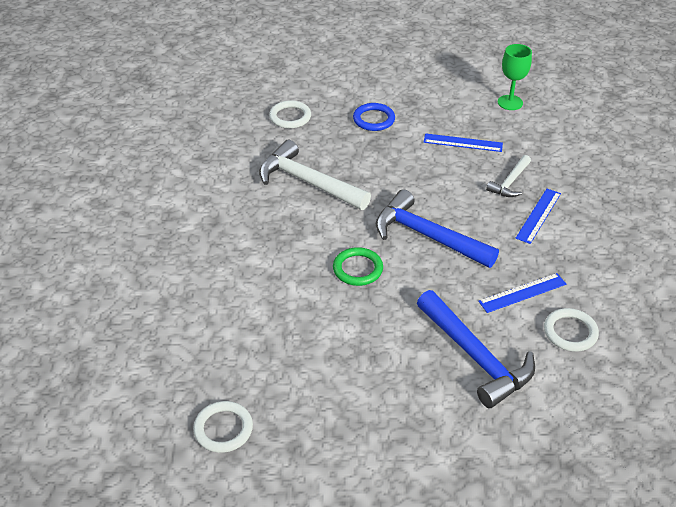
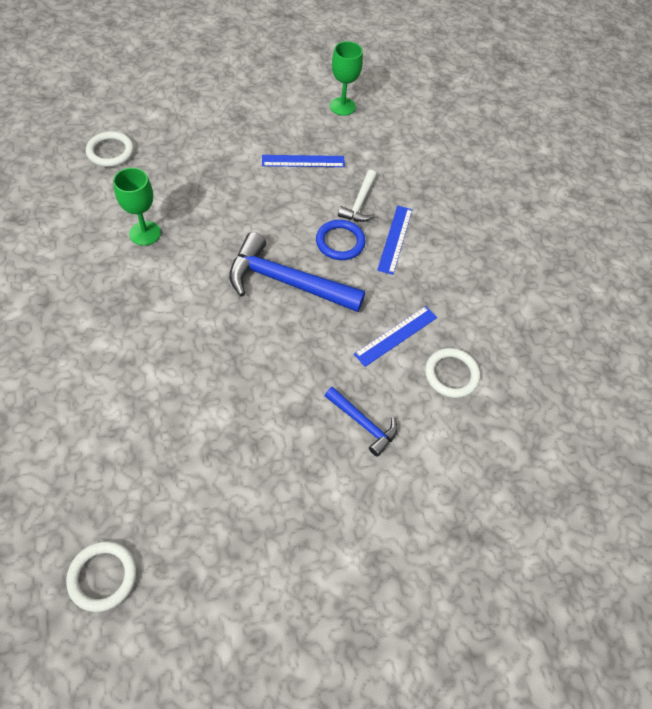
camera: 20 degrees left, 15 degrees up
(308, 182) = (145, 233): white hammer -> green goblet
(357, 269) = (219, 336): green ring -> none
(374, 119) = (204, 144): blue ring -> blue ring (340, 242)
(476, 357) = (363, 423): blue hammer -> blue hammer, size x0.54

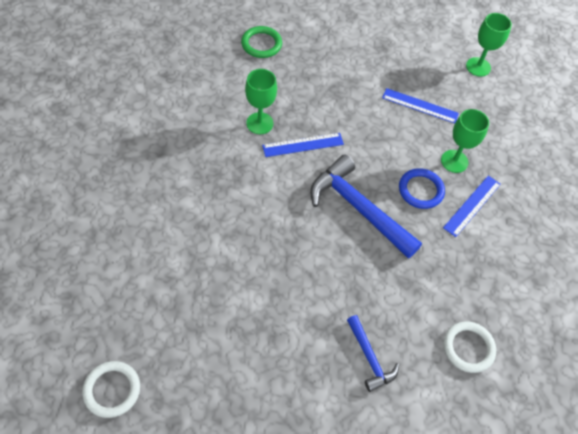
camera: 25 degrees right, 0 degrees up
(110, 152) = (261, 44): white ring -> green ring
(360, 203) = (454, 161): white hammer -> green goblet
(396, 335) = (433, 292): blue ruler -> blue ruler (303, 145)

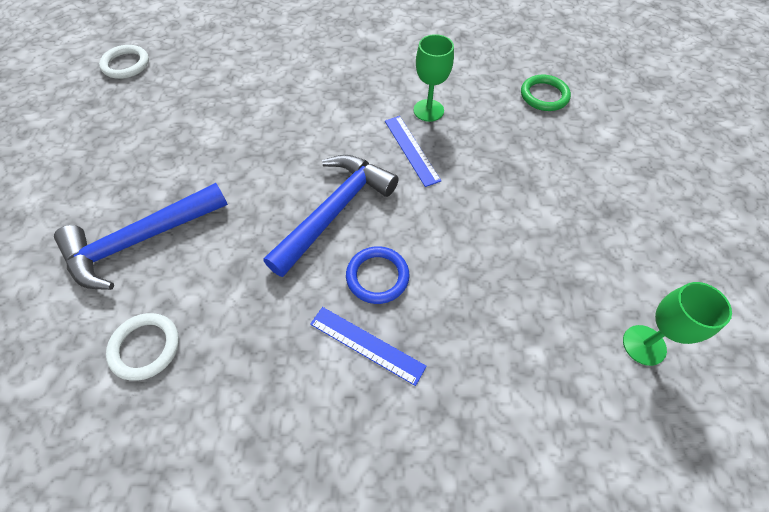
camera: 85 degrees right, 0 degrees up
(370, 358) = (140, 241): blue hammer -> blue hammer, size x1.86
(420, 106) = (523, 266): blue ruler -> none
(454, 161) = (439, 317): green goblet -> none

